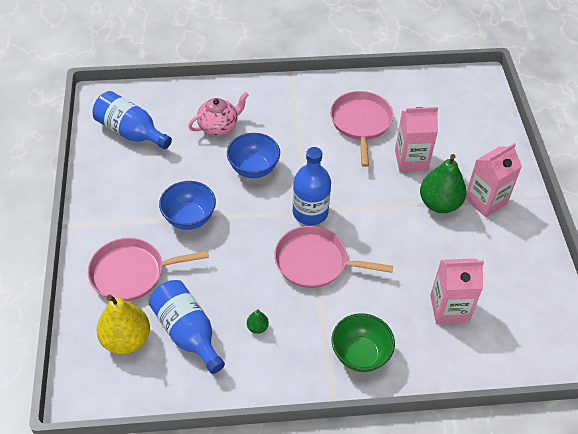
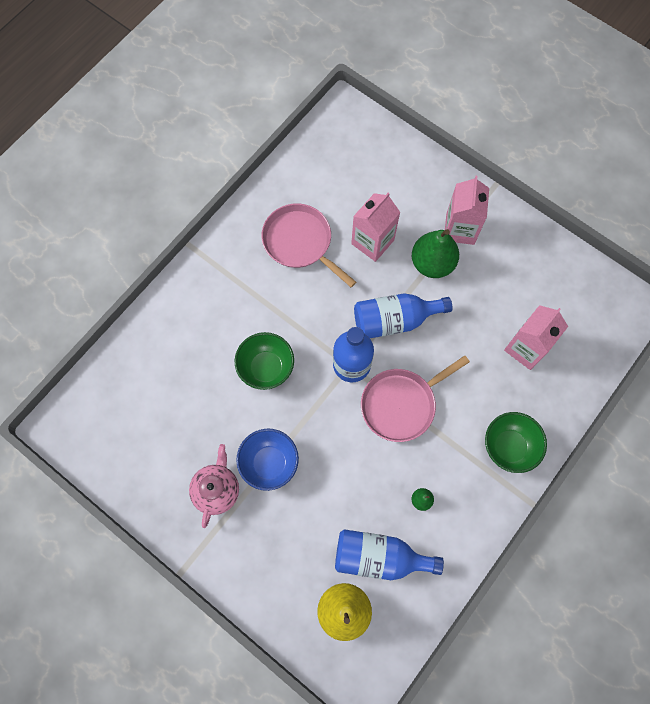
camera: 45 degrees left, 20 degrees up
(131, 132) = (126, 433): blue bottle -> blue bottle (394, 320)
(131, 273) = (282, 555): pink pan -> none
(218, 126) = (192, 355): pink teapot -> pink teapot (216, 490)
(253, 168) = (266, 368): blue bowl -> green bowl

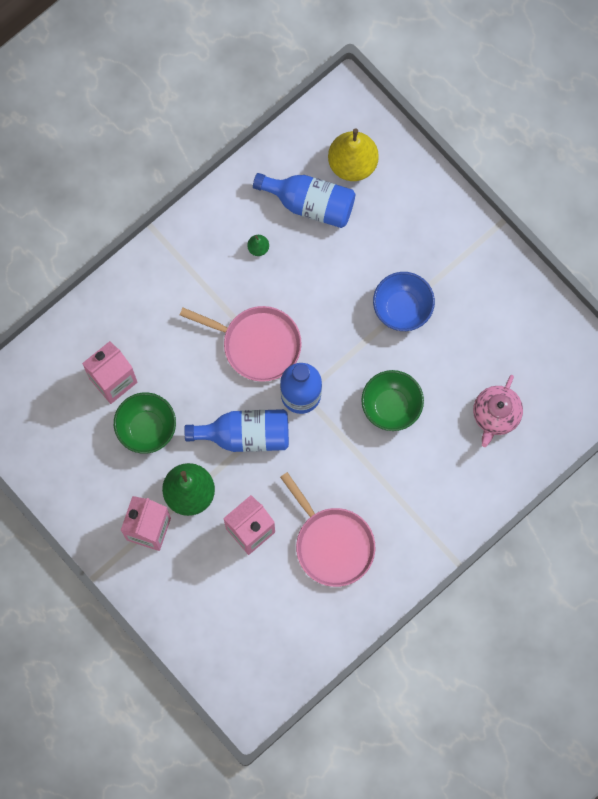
camera: 170 degrees left, 5 degrees up
(216, 490) = (458, 292): pink teapot -> pink teapot (495, 415)
(401, 404) = (257, 344): pink pan -> pink pan turned 45 degrees clockwise
(509, 447) = (159, 283): green bowl -> green bowl (146, 428)

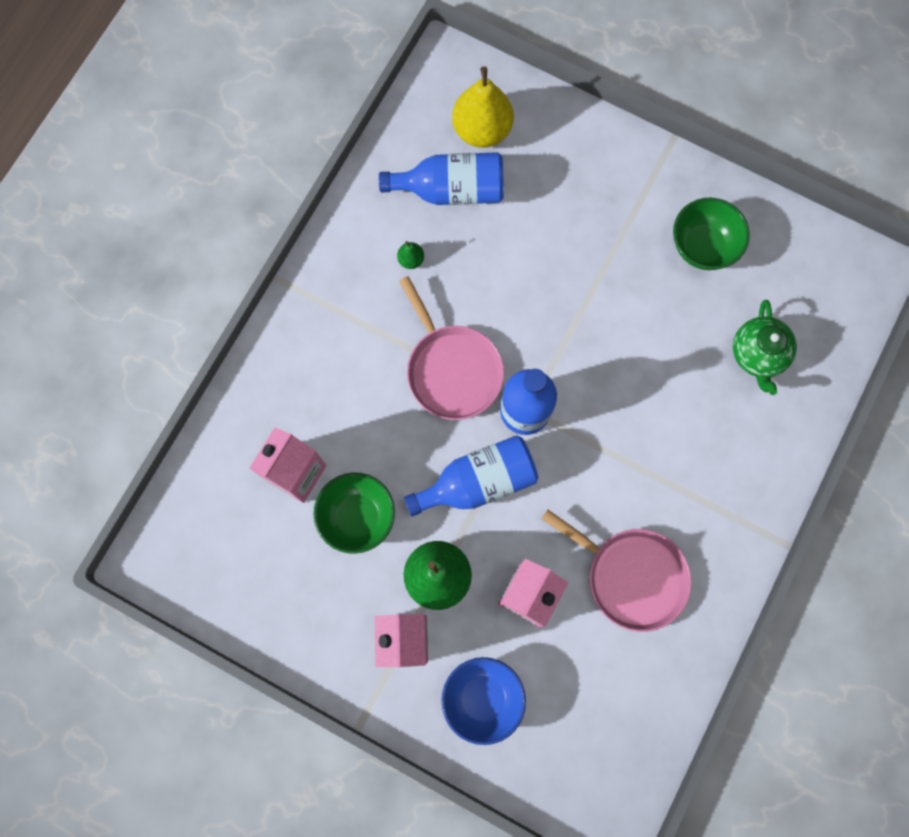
camera: 20 degrees left, 0 degrees up
(257, 344) = (452, 370): pink pan -> pink pan turned 60 degrees clockwise
(391, 406) = (635, 387): green bowl -> green bowl (702, 246)
(402, 308) = (602, 271): blue bowl -> blue bowl (482, 698)
(495, 415) = (758, 354): pink teapot -> green teapot

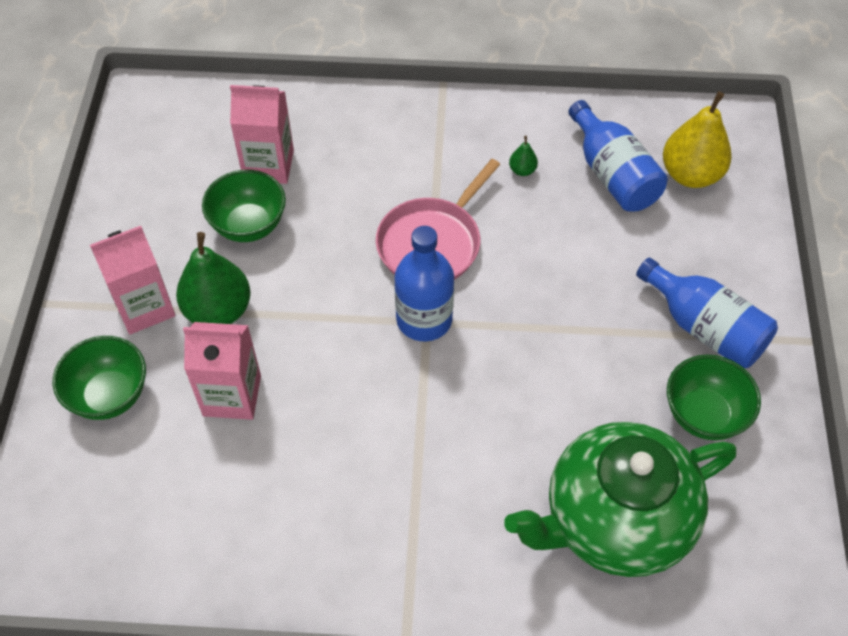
camera: 65 degrees right, 20 degrees down
(478, 482) = (330, 308): blue bottle -> blue bottle (705, 328)
(482, 698) = (110, 395): blue bowl -> green bowl
(631, 576) = (294, 486): pink pan -> none
(758, 354) = (615, 520): green teapot -> green teapot, size x1.96

